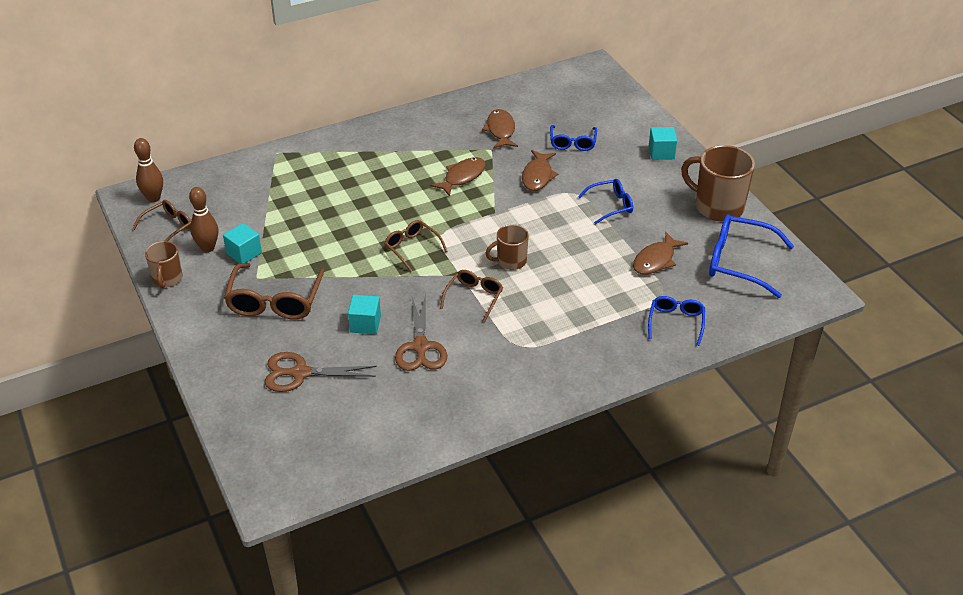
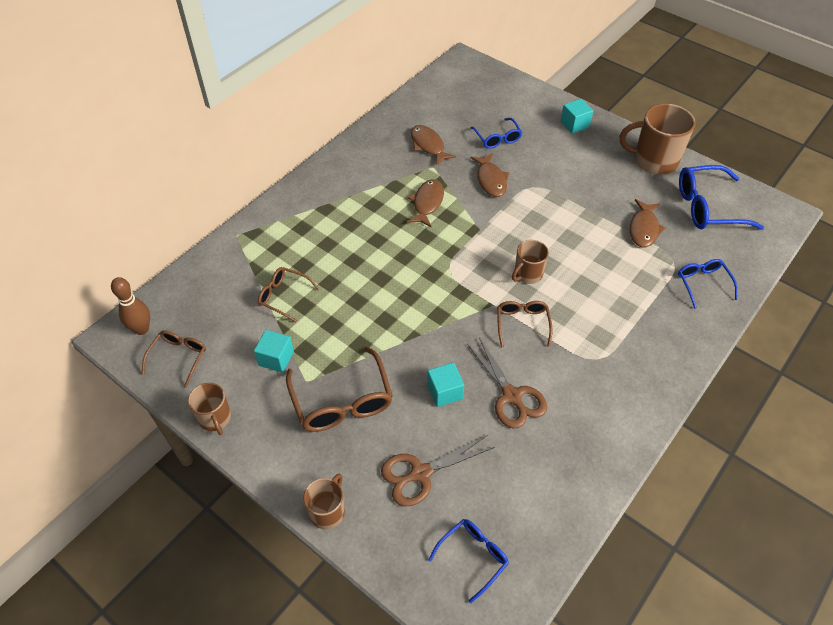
camera: 25 degrees left, 10 degrees up
(208, 248) = (235, 366): brown bowling pin -> none
(208, 371) = (328, 511): none -> brown mug
(412, 248) = (432, 293): brown glasses -> brown glasses (283, 296)
(611, 205) = (571, 188): blue glasses -> blue glasses (473, 557)

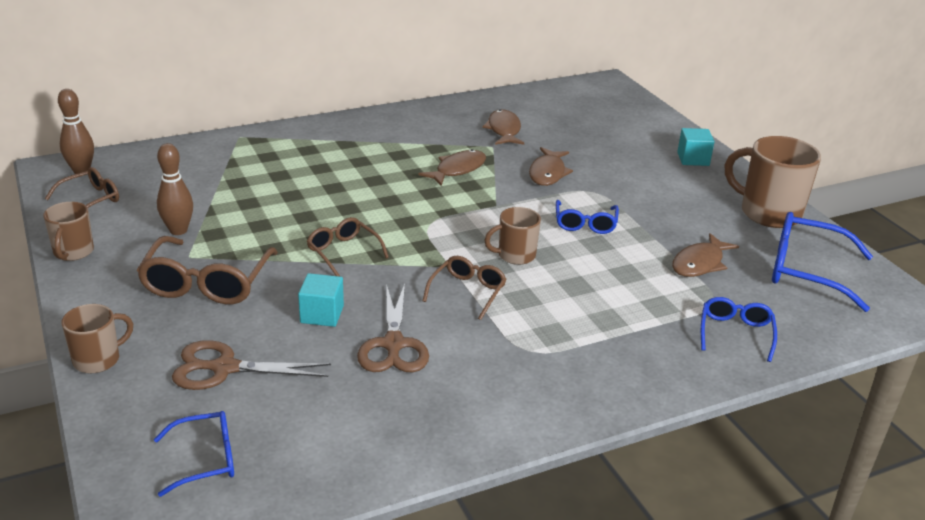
camera: 25 degrees right, 20 degrees down
(276, 358) = (178, 230): turquoise cube -> brown bowling pin
(283, 296) = (236, 190): brown glasses -> brown glasses (343, 252)
(497, 138) = (588, 145): blue glasses -> blue glasses (585, 224)

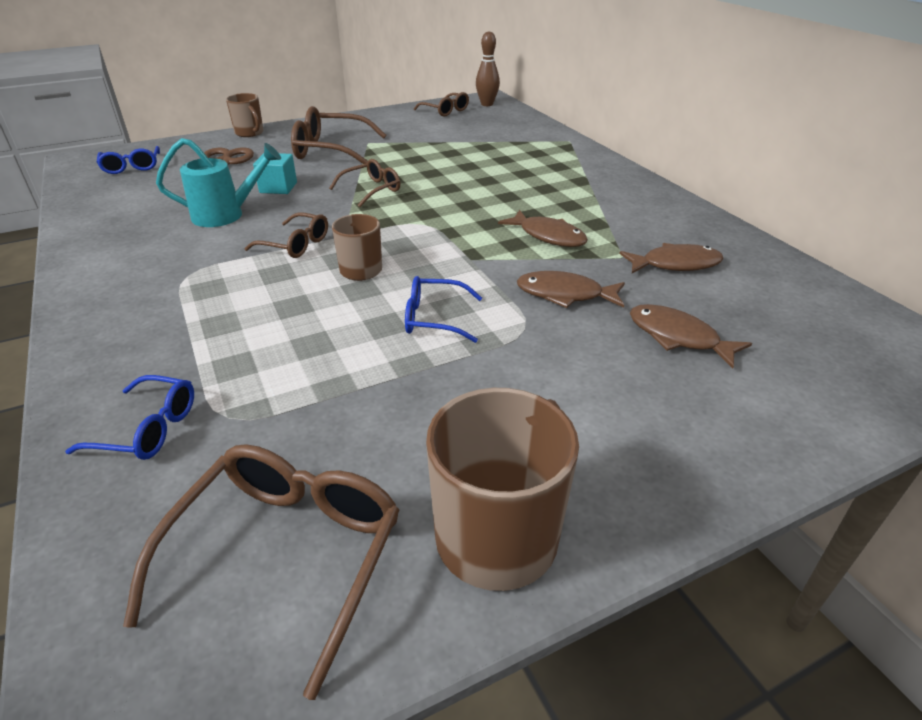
camera: 90 degrees right, 5 degrees up
(73, 252) = (375, 114): brown mug -> none
(178, 230) = (404, 136): brown bowling pin -> none
(393, 344) = (225, 215): brown scissors -> turquoise watering can
(693, 159) = (688, 449): turquoise cube -> none
(700, 263) = (328, 415): brown fish -> brown fish (678, 337)
(806, 271) = (287, 555): blue glasses -> brown glasses

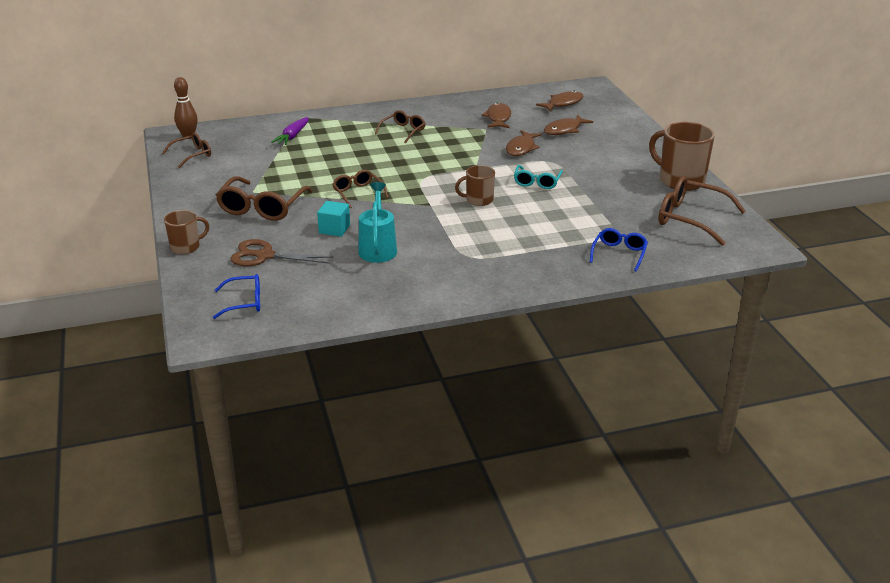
camera: 80 degrees left, 5 degrees down
(296, 244) = (437, 220): brown glasses -> brown glasses (403, 131)
(434, 318) = (537, 182): blue glasses -> turquoise glasses
(513, 143) = (292, 136): none -> purple carrot
(548, 236) = (454, 144): brown fish -> brown fish (563, 103)

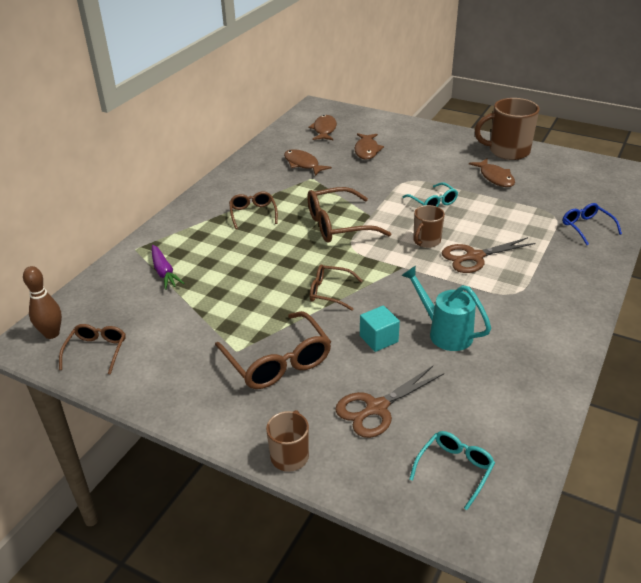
camera: 45 degrees left, 5 degrees up
(244, 302) = (455, 469): blue glasses -> turquoise glasses
(490, 225) = (474, 257): none -> brown scissors
(521, 148) = (368, 181): brown fish -> brown fish (495, 178)
(690, 219) = (567, 176): brown glasses -> brown glasses (338, 225)

